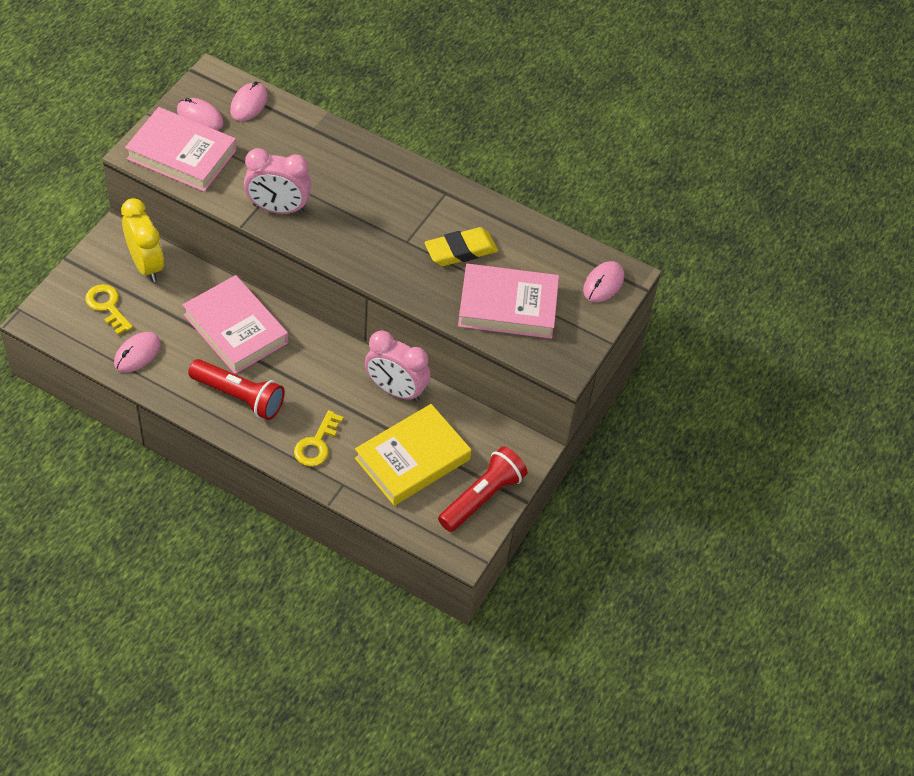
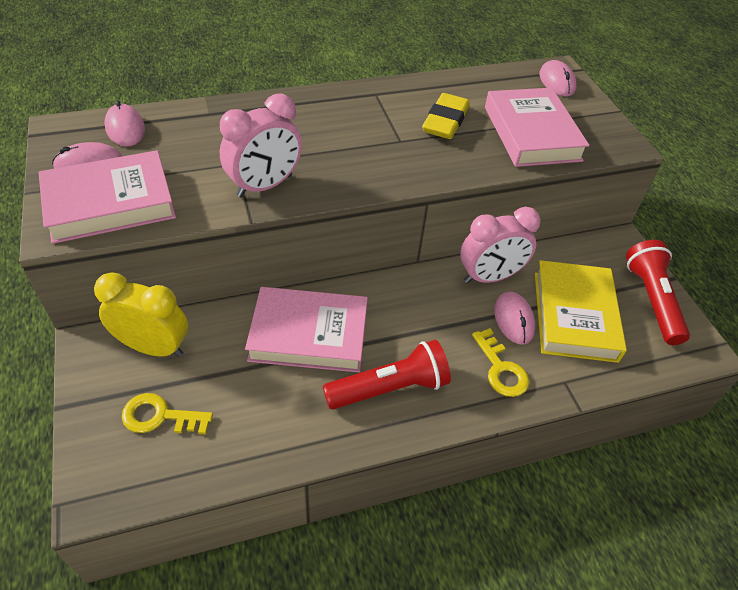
camera: 45 degrees left, 5 degrees down
(137, 354) = (248, 435): pink mouse -> pink mouse (514, 319)
(508, 306) = (531, 133): pink book -> pink book turned 60 degrees counterclockwise

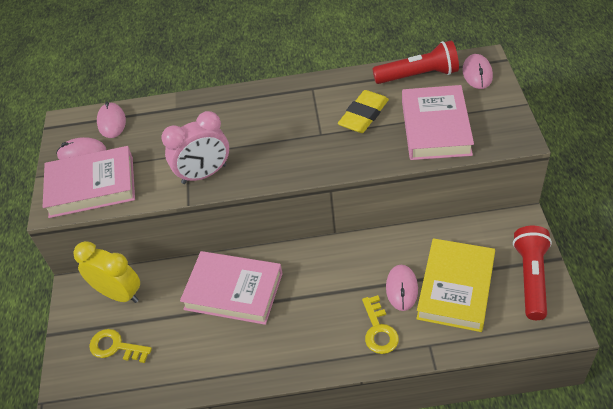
camera: 20 degrees right, 0 degrees up
(389, 388) = (285, 339): red flashlight -> red flashlight (418, 75)
(489, 277) = (392, 249): pink clock -> none

